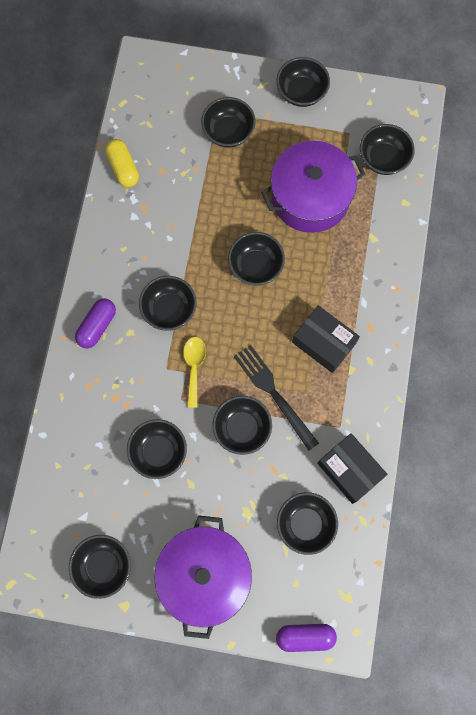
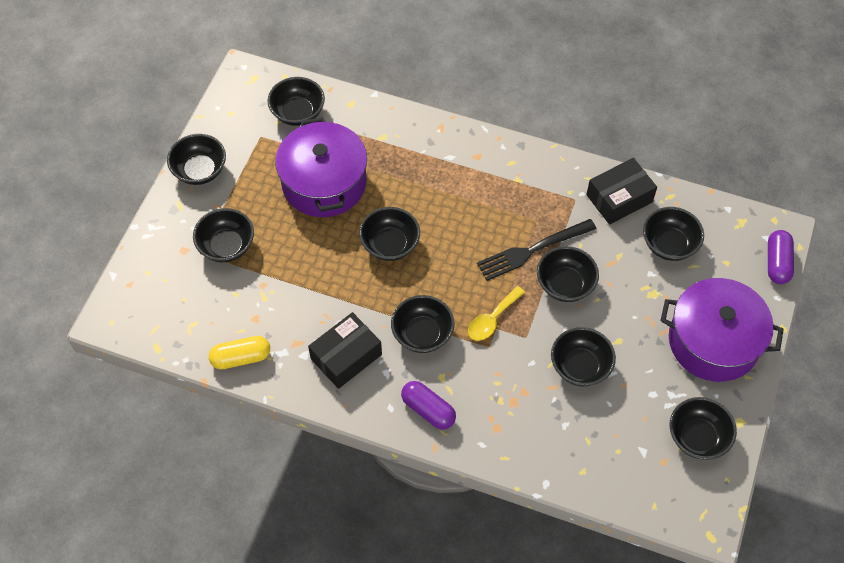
camera: 80 degrees left, 15 degrees down
(194, 367) = (492, 319): yellow spoon -> yellow spoon turned 60 degrees counterclockwise
(324, 343) = (486, 198): black box -> black box (346, 356)

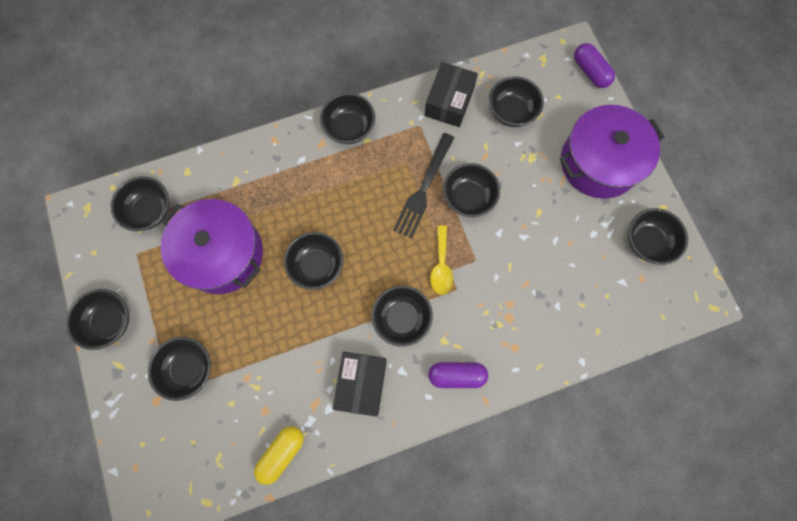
camera: 40 degrees left, 15 degrees up
(580, 366) = (530, 253): black bowl -> black bowl (349, 128)

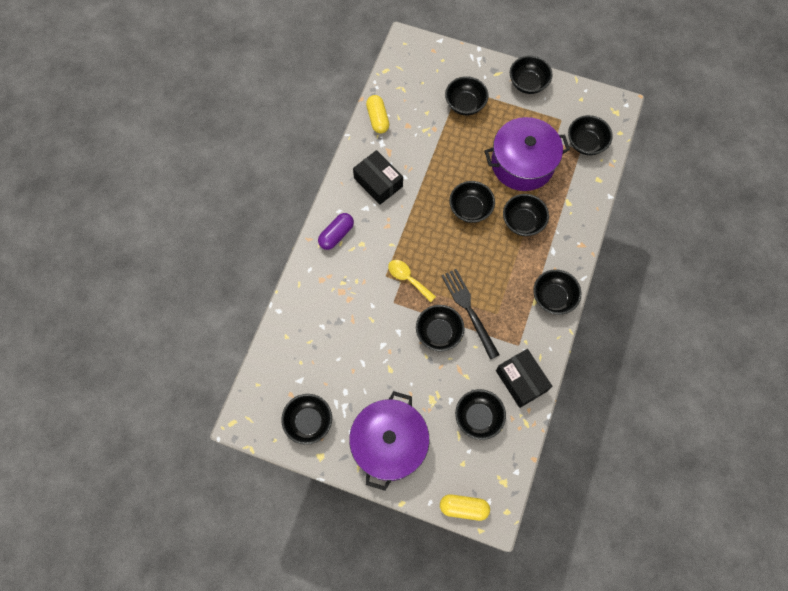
camera: 130 degrees right, 5 degrees down
(402, 318) = (396, 231): black bowl -> black bowl (522, 222)
(590, 72) = (463, 508): purple capsule -> yellow capsule

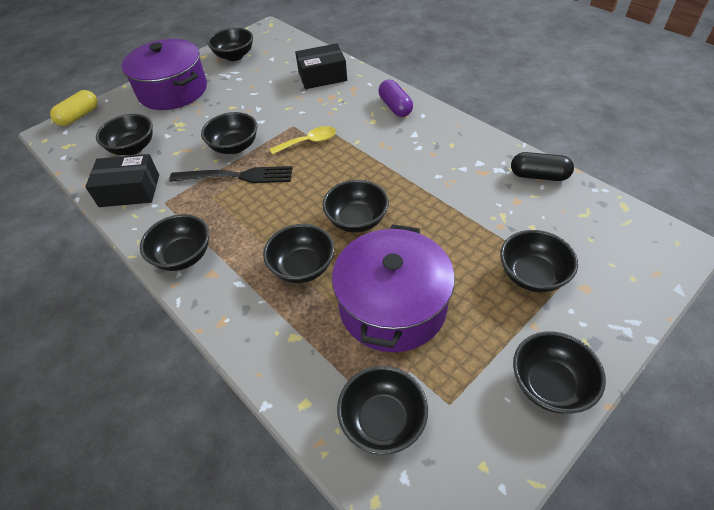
camera: 120 degrees right, 20 degrees down
(377, 119) = (539, 176): yellow capsule -> black capsule
(378, 182) = (442, 152): black box -> black box (322, 76)

